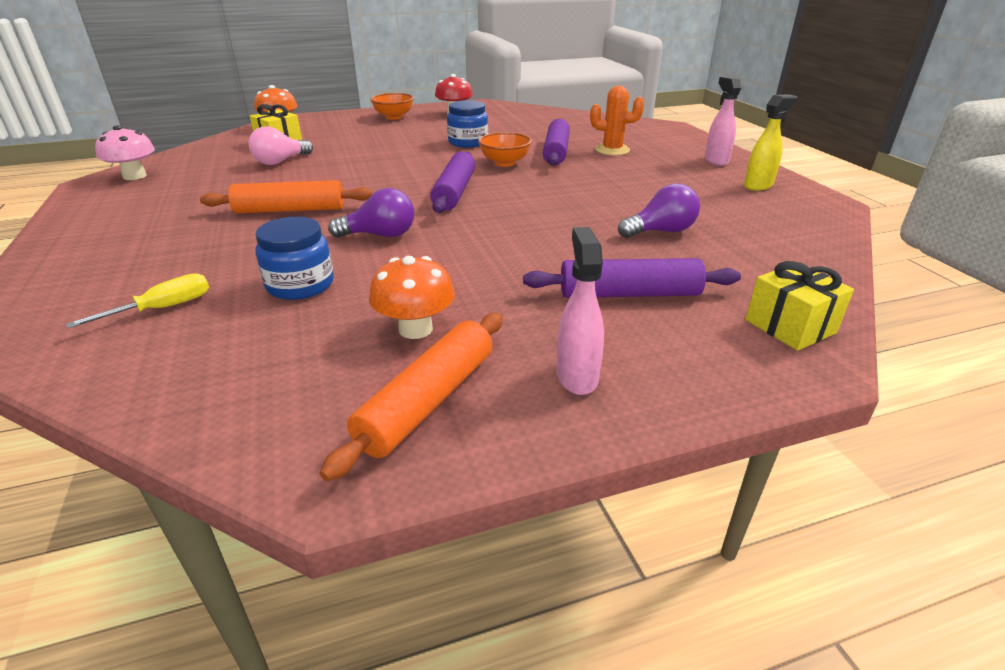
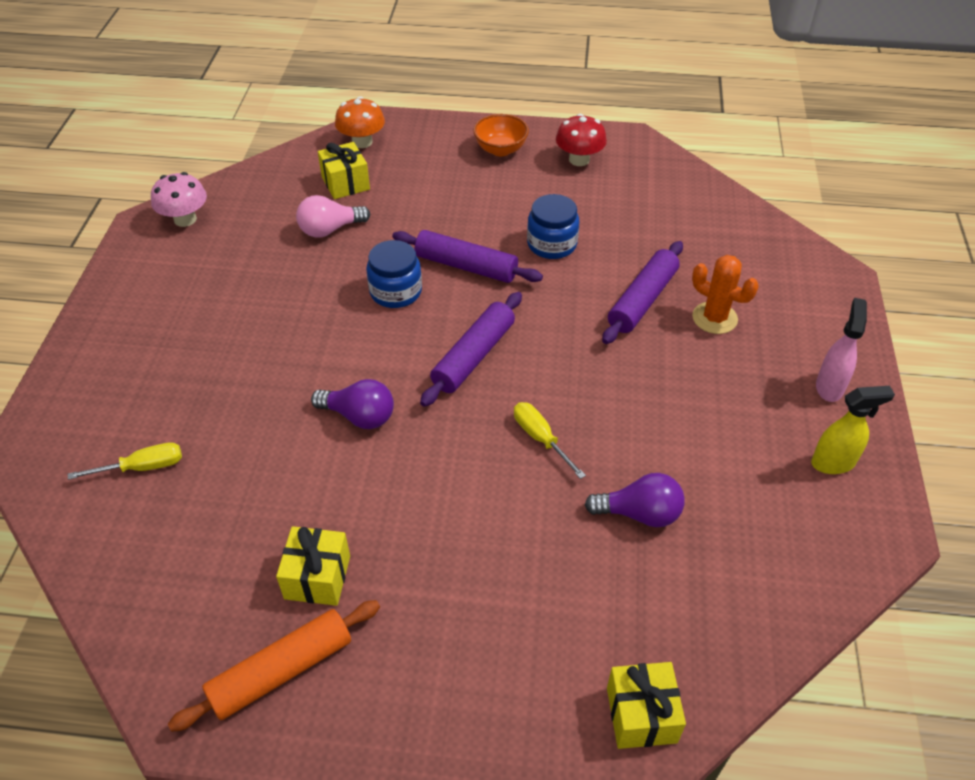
camera: 25 degrees right, 15 degrees up
(290, 210) = (299, 338): orange rolling pin -> none
(300, 285) = (256, 474): blue jar -> blue jar (395, 291)
(415, 329) = (317, 577): orange mushroom -> yellow gift
(504, 163) = (565, 308): orange bowl -> none
(546, 215) = (540, 438): none -> yellow screwdriver
(576, 376) = (407, 694): pink spray bottle -> none
(629, 293) = (529, 604): purple rolling pin -> purple rolling pin (466, 266)

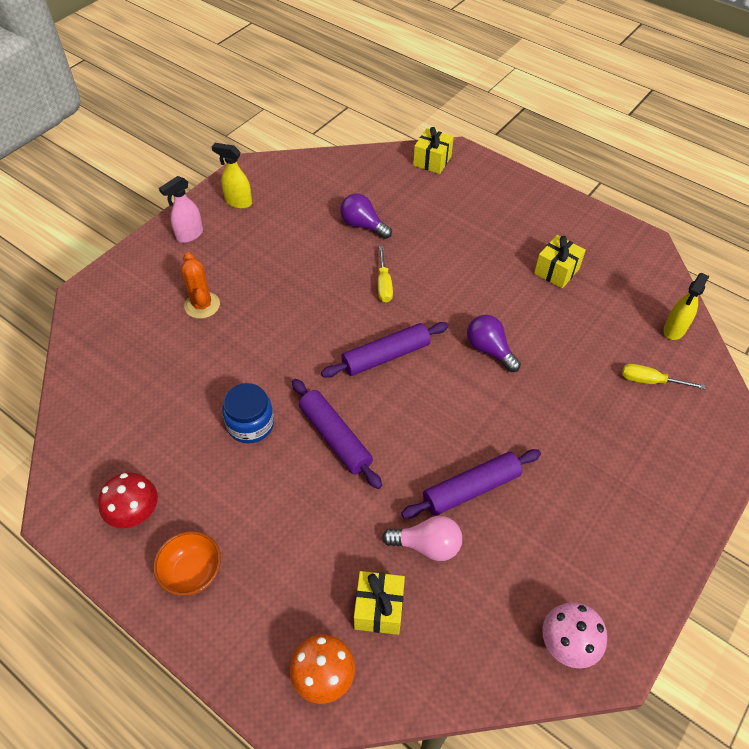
camera: 150 degrees left, 5 degrees up
(116, 559) = (674, 330): none -> yellow spray bottle
(281, 670) = (590, 240): orange rolling pin -> none
(395, 291) = (407, 441): blue jar -> none
(642, 300) = (234, 341): purple rolling pin -> purple rolling pin (471, 489)

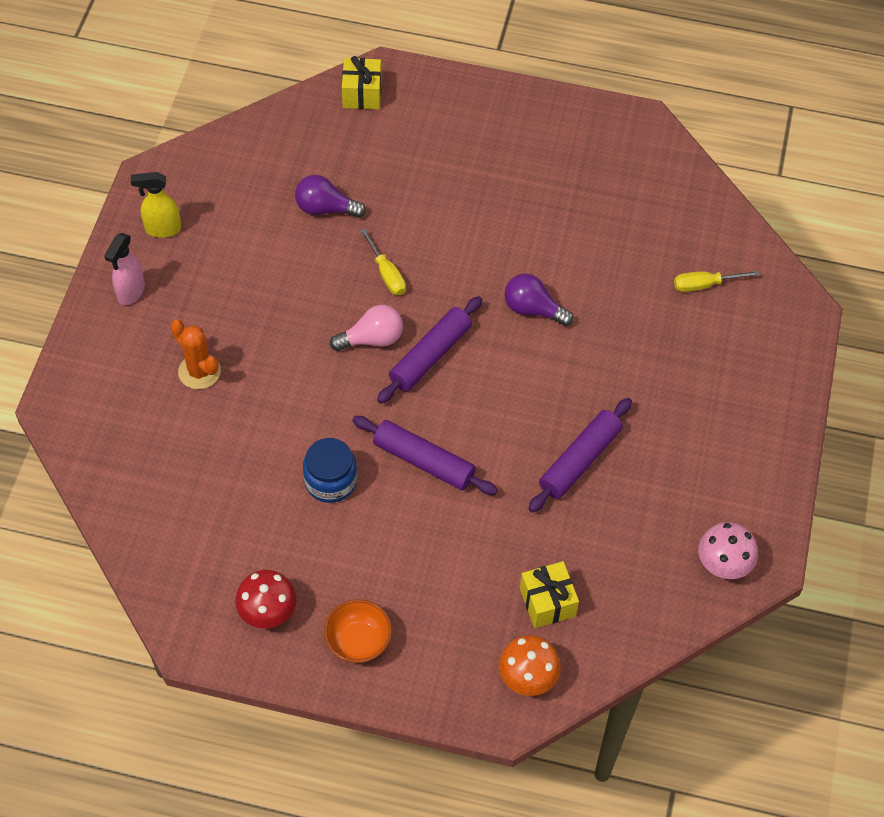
camera: 25 degrees left, 5 degrees up
(427, 545) = (563, 529): pink light bulb -> pink light bulb (372, 339)
(556, 271) = (563, 191): yellow gift -> none
(674, 330) = (707, 218): yellow spray bottle -> none

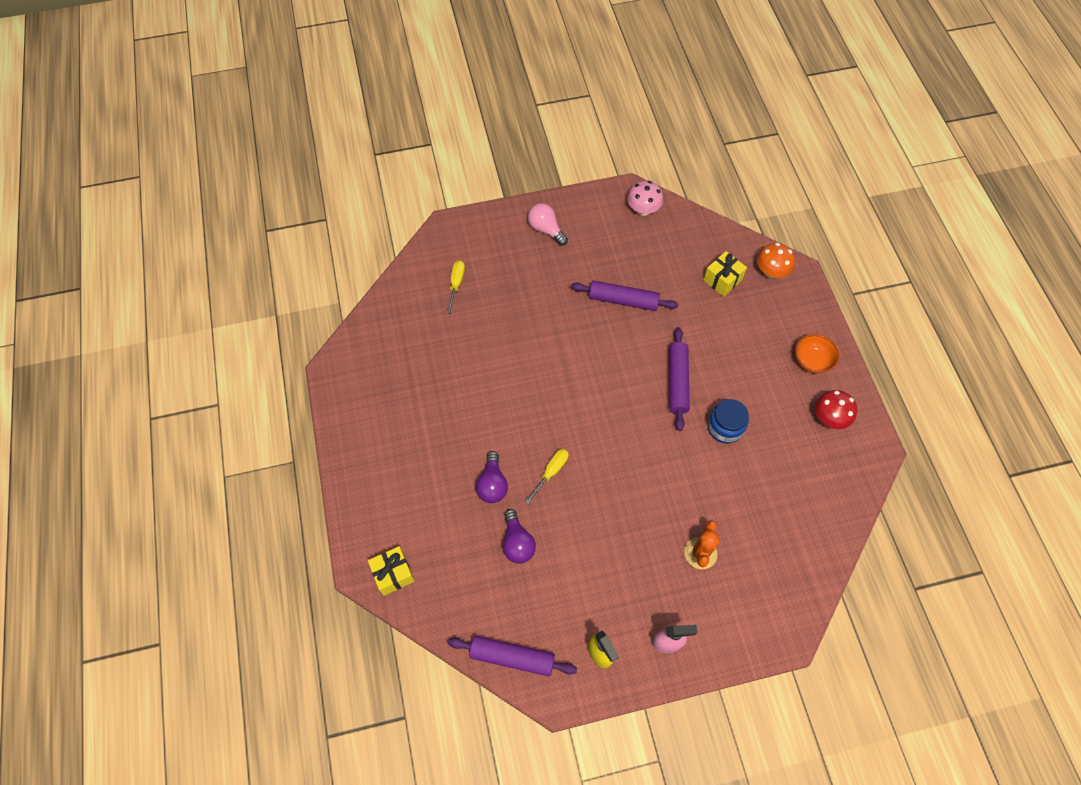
camera: 115 degrees left, 5 degrees up
(372, 339) = (608, 455): pink light bulb -> pink light bulb (546, 229)
(430, 356) = (600, 413): purple rolling pin -> purple rolling pin (512, 657)
(533, 309) = (529, 370): purple light bulb -> purple light bulb (492, 484)
(704, 285) = (456, 284): yellow screwdriver -> yellow screwdriver turned 135 degrees counterclockwise

